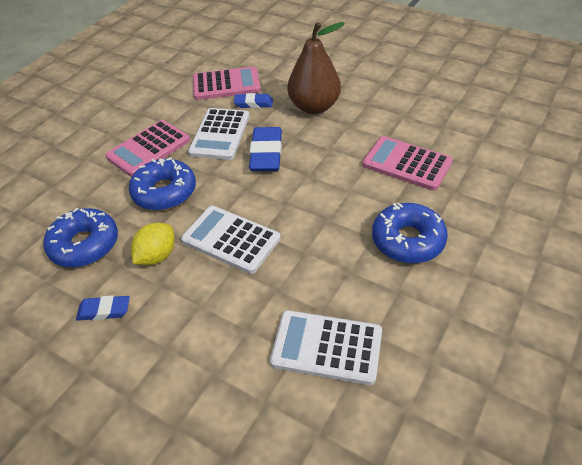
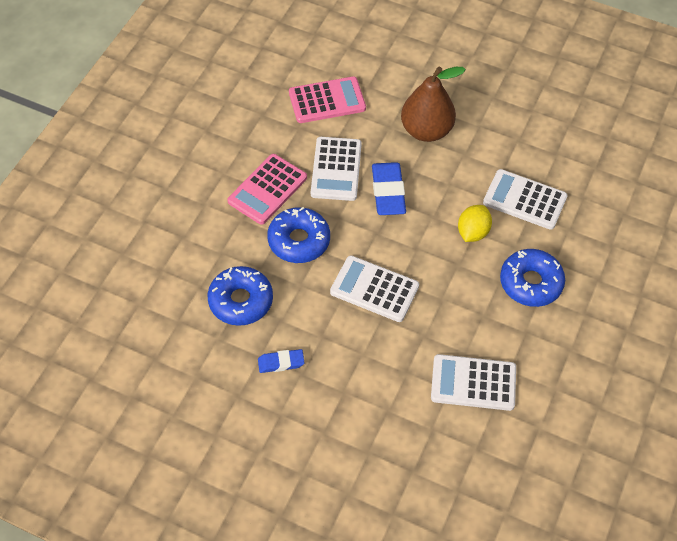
camera: 10 degrees left, 10 degrees up
(157, 256) = (311, 309): yellow lemon -> yellow lemon (472, 232)
(253, 103) = (362, 127): blue eraser -> none
(407, 164) = (524, 200): pink calculator -> white calculator

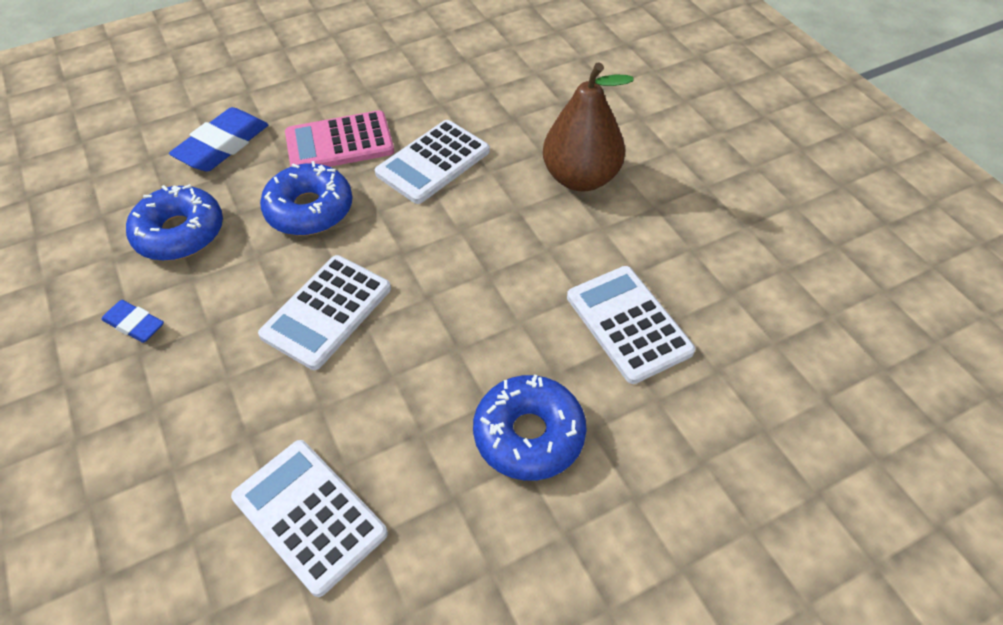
camera: 40 degrees right, 5 degrees down
(327, 101) = (500, 94): pink calculator -> none
(374, 289) = (327, 312): white calculator -> white calculator turned 120 degrees counterclockwise
(388, 192) = (464, 217): blue eraser -> blue eraser (222, 145)
(472, 232) = (517, 321): yellow lemon -> none

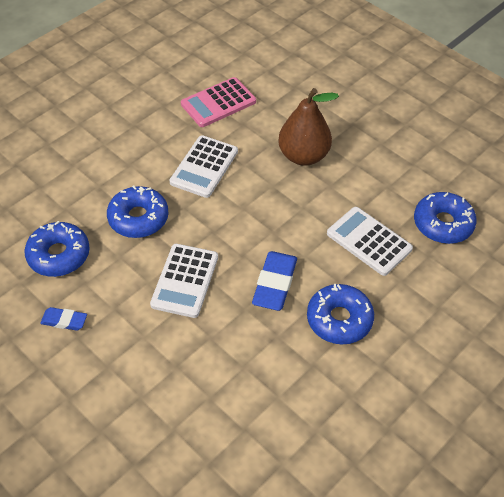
camera: 20 degrees left, 0 degrees up
(222, 145) = (53, 188): blue eraser -> blue eraser (274, 284)
(309, 515) = (236, 398): white calculator -> none
(339, 143) = (134, 167): pink calculator -> pink calculator (218, 103)
(760, 327) = (443, 224): none -> blue donut

